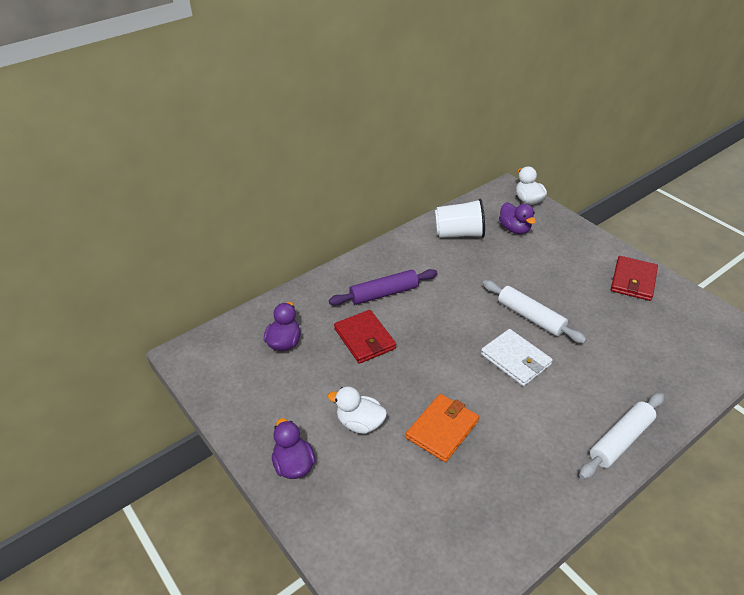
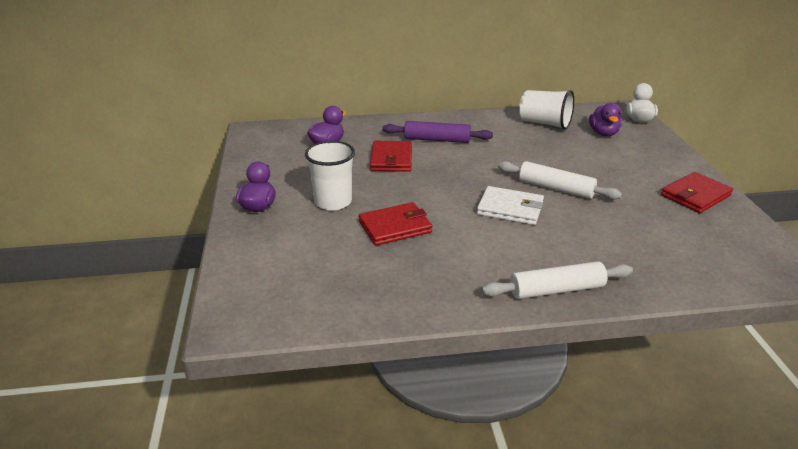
camera: 30 degrees right, 10 degrees down
(360, 423) = (333, 202): white duck -> white cup
(442, 429) = (395, 227): orange wallet -> red wallet
(515, 359) = (510, 208): white wallet -> white wallet turned 60 degrees counterclockwise
(530, 317) = (555, 188): white rolling pin -> white rolling pin turned 45 degrees counterclockwise

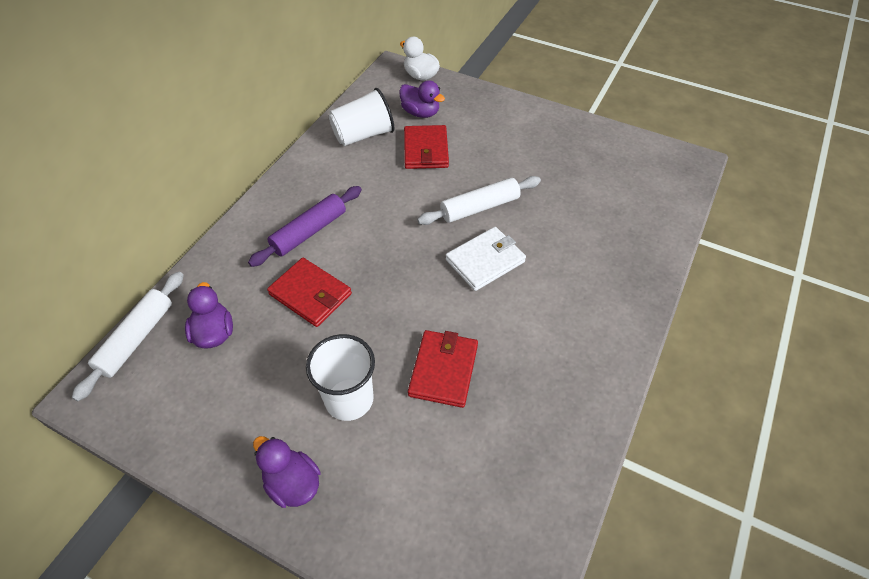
camera: 55 degrees left, 20 degrees up
(556, 290) = (623, 311): white rolling pin -> white rolling pin (136, 339)
(695, 195) = (561, 135): red wallet -> red wallet (426, 150)

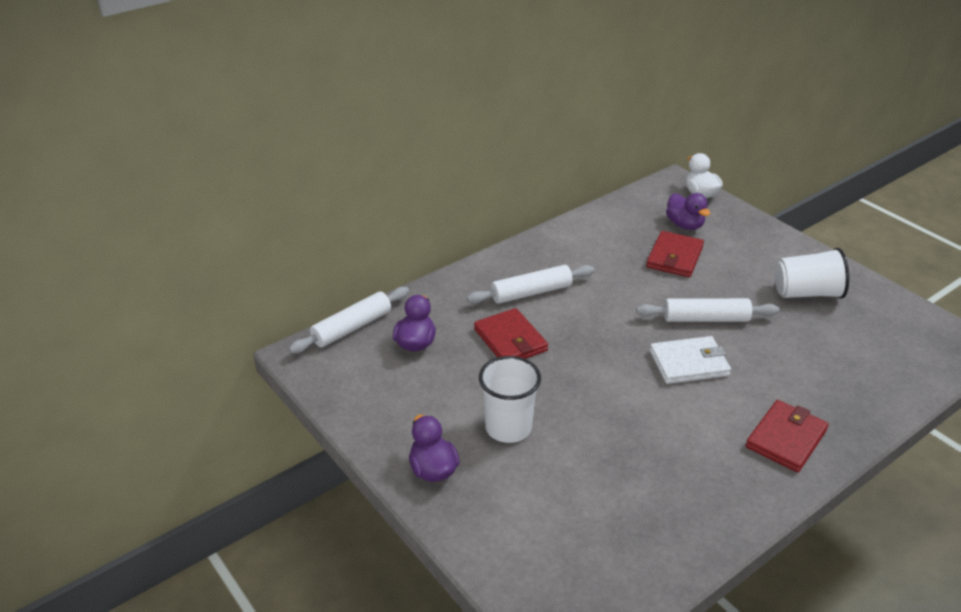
camera: 25 degrees right, 15 degrees down
(309, 232) = (531, 292): purple rolling pin -> white rolling pin
(363, 135) = (618, 229): white cup -> white cup (806, 293)
(443, 370) = (604, 434): red wallet -> red wallet (786, 438)

